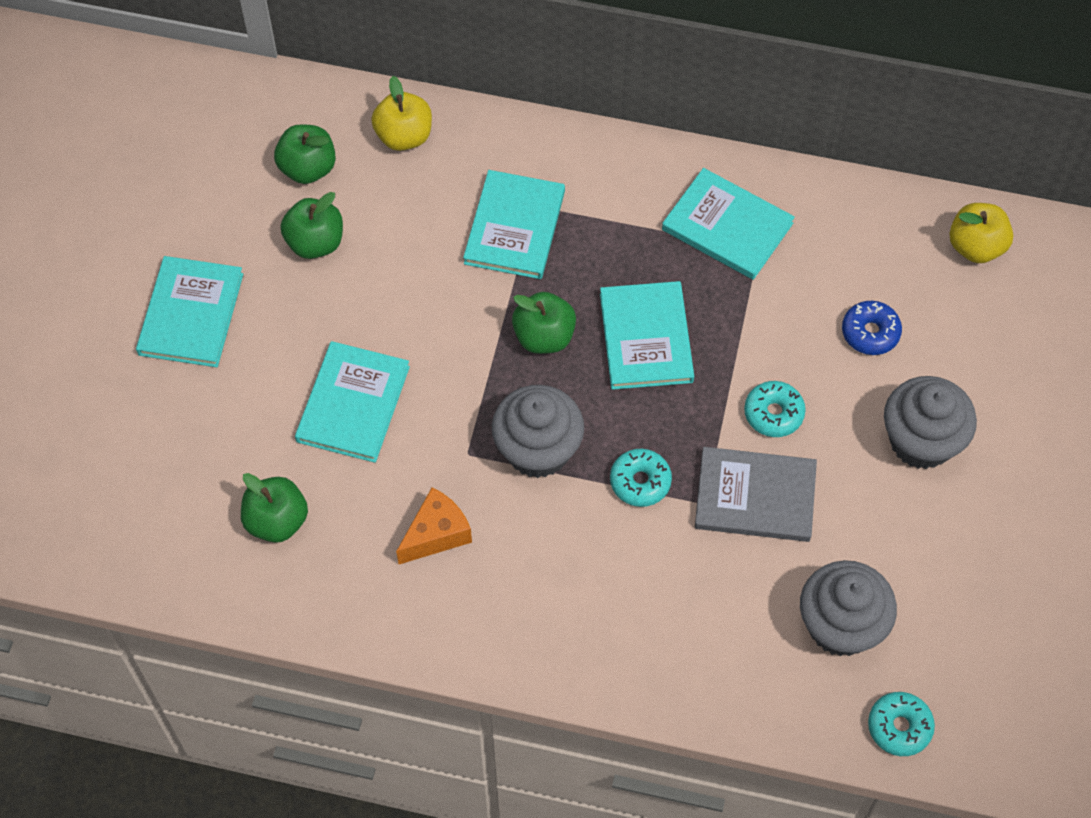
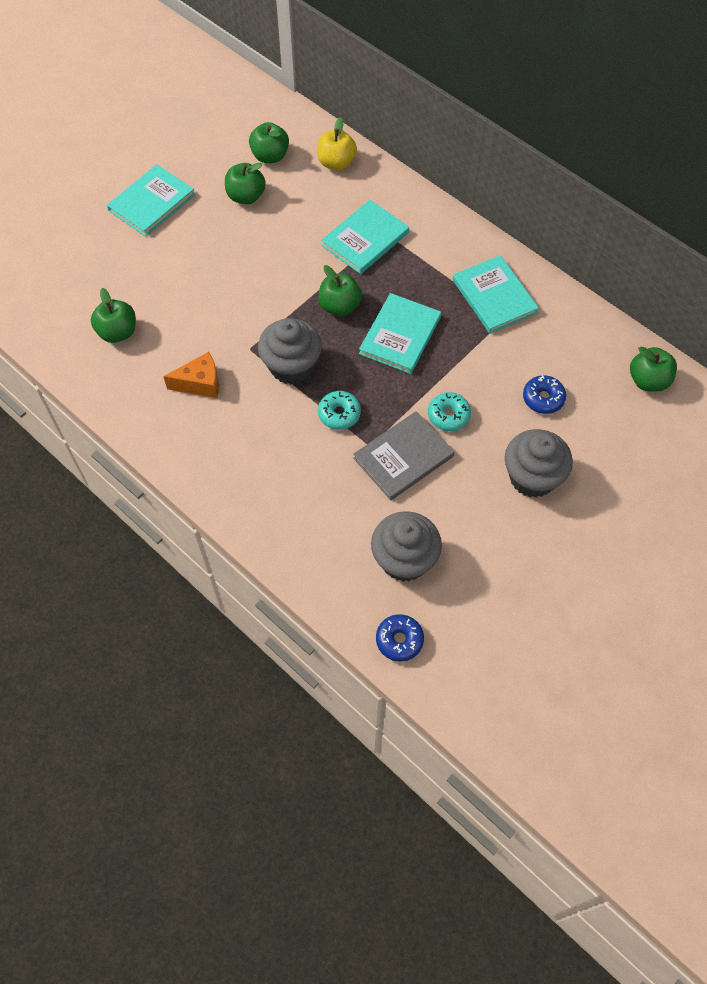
camera: 30 degrees right, 0 degrees up
(353, 404) = (205, 291): turquoise book -> none
(755, 496) = (403, 457): grey book -> grey book turned 75 degrees counterclockwise
(899, 727) = (399, 640): turquoise donut -> blue donut
(976, 246) = (648, 381): yellow apple -> green apple

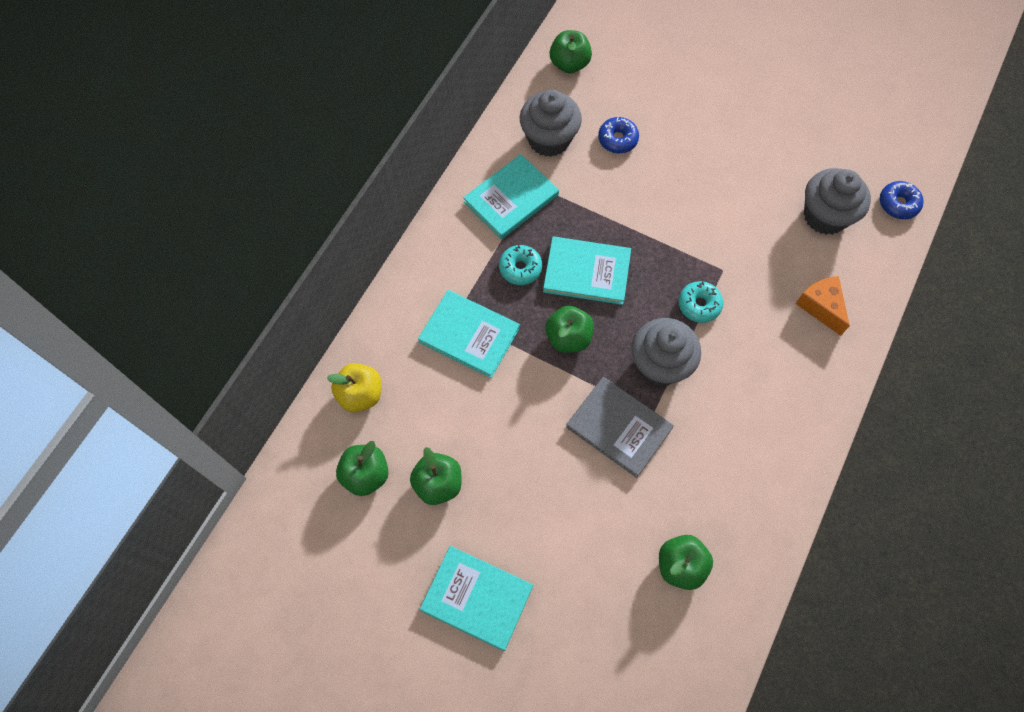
camera: 105 degrees left, 5 degrees up
(200, 383) = (714, 449): orange cheese -> orange cheese (821, 307)
(403, 457) = (724, 239): grey book -> grey book (619, 427)
(448, 415) = (665, 211): turquoise donut -> turquoise donut (520, 268)
(532, 477) = (703, 135): grey cupcake -> grey cupcake (549, 139)

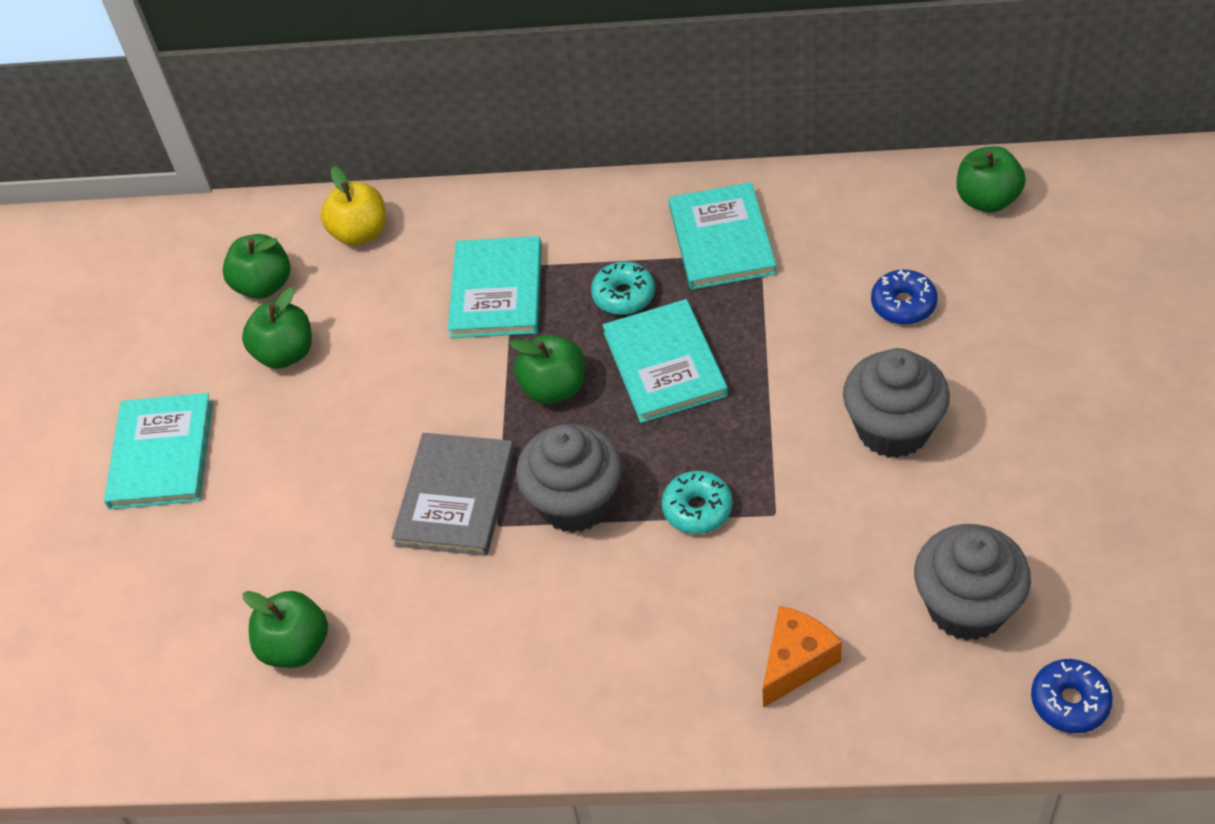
camera: 70 degrees right, 15 degrees down
(511, 198) = (721, 239): turquoise book -> turquoise book turned 60 degrees clockwise
(549, 139) = (844, 234): grey cupcake -> grey cupcake (893, 429)

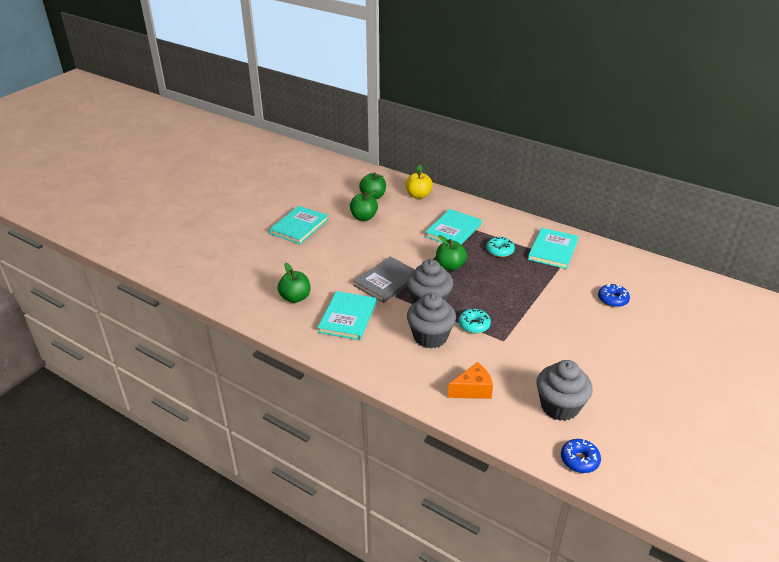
camera: 25 degrees right, 15 degrees down
(664, 364) = (498, 277): turquoise book -> turquoise book (347, 317)
(893, 429) = (575, 336): grey cupcake -> grey cupcake (430, 337)
(987, 200) = (677, 282): green apple -> none

